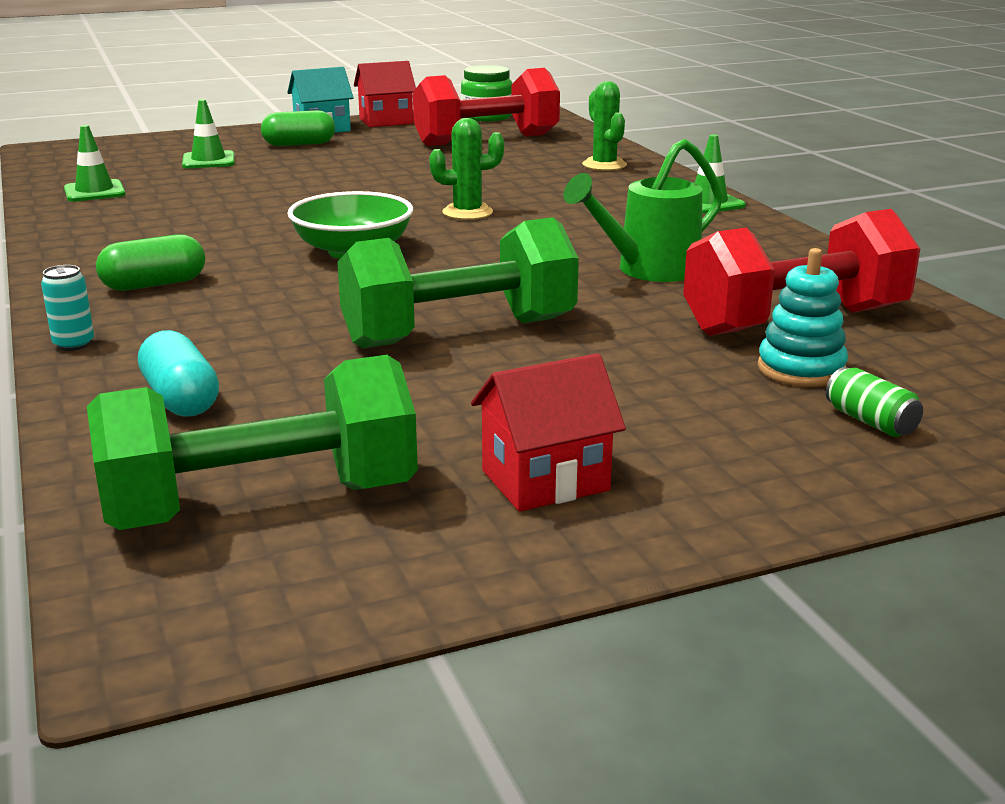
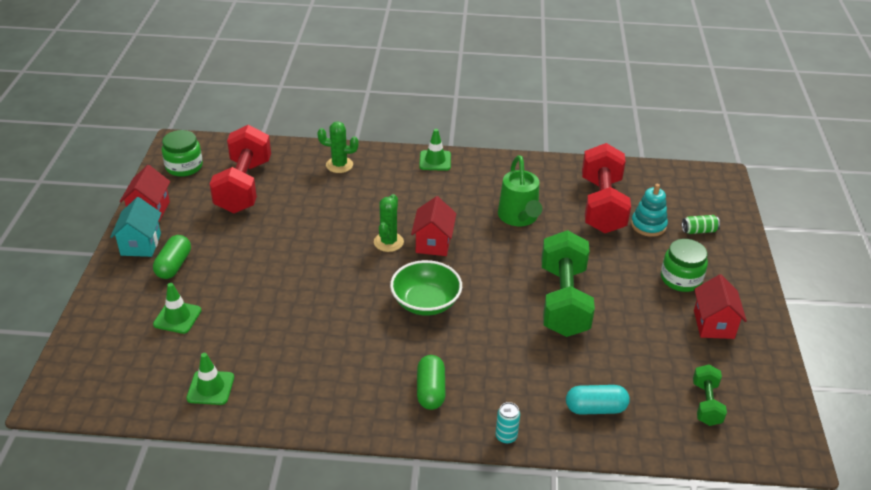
camera: 65 degrees left, 15 degrees up
(262, 505) = (706, 404): green dumbbell -> green dumbbell, size x0.50
(500, 233) = (433, 243): none -> red house
(663, 424) = (681, 279): none -> green jar

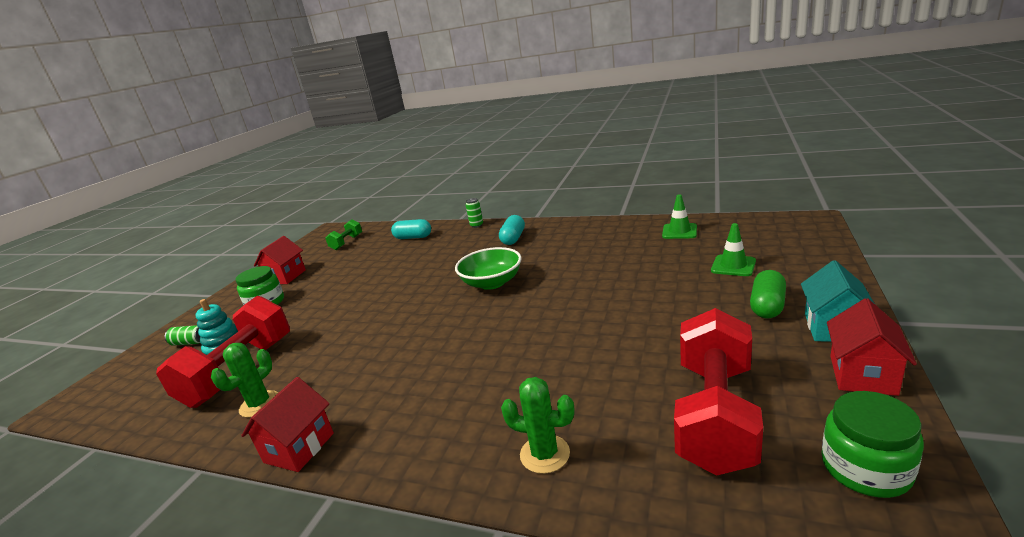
camera: 160 degrees left, 15 degrees down
(388, 242) = (506, 331): green cactus -> green cactus (260, 404)
(430, 391) = (513, 238): green capsule -> turquoise capsule
(433, 243) = (457, 330): red house -> red house (299, 448)
(435, 161) = (381, 454): green traffic cone -> none
(506, 436) = (476, 225): turquoise can -> green can
(519, 218) = (343, 357): green watering can -> none
(564, 301) = (375, 287): green dumbbell -> none

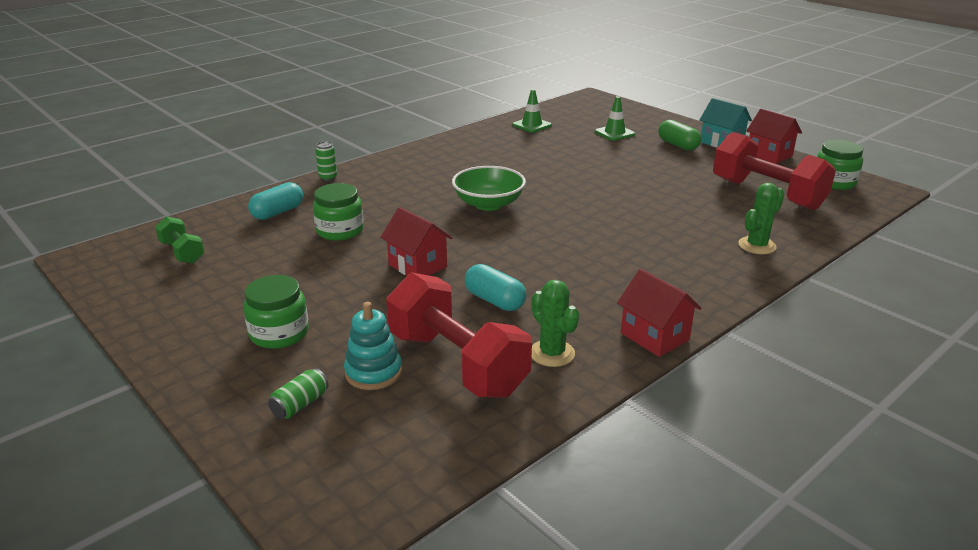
camera: 65 degrees left, 5 degrees up
(286, 277) = (210, 310): red house -> red house (417, 266)
(403, 261) = (340, 231): none -> green jar
(513, 238) = (407, 173): turquoise capsule -> turquoise capsule (494, 300)

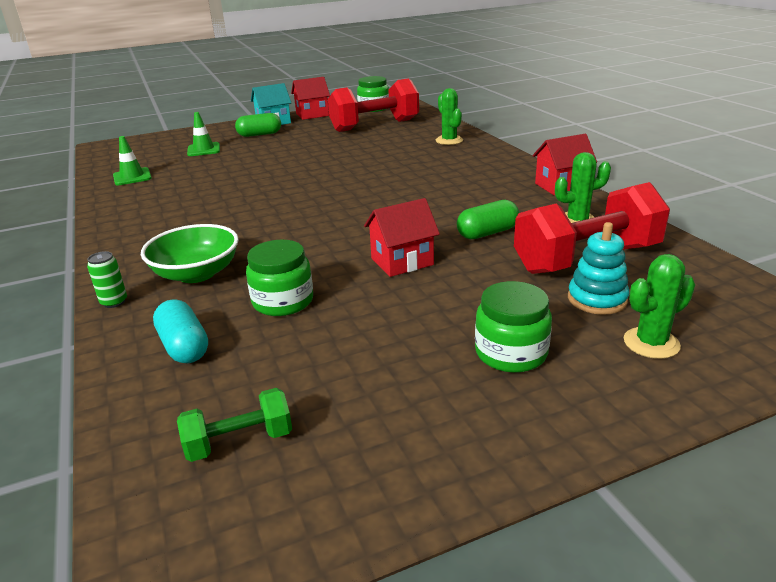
camera: 70 degrees left, 0 degrees up
(300, 404) = (651, 343): green can -> green cactus
(488, 204) = (295, 216): green bowl -> green bowl (196, 273)
(494, 300) = (487, 233): turquoise capsule -> green capsule

